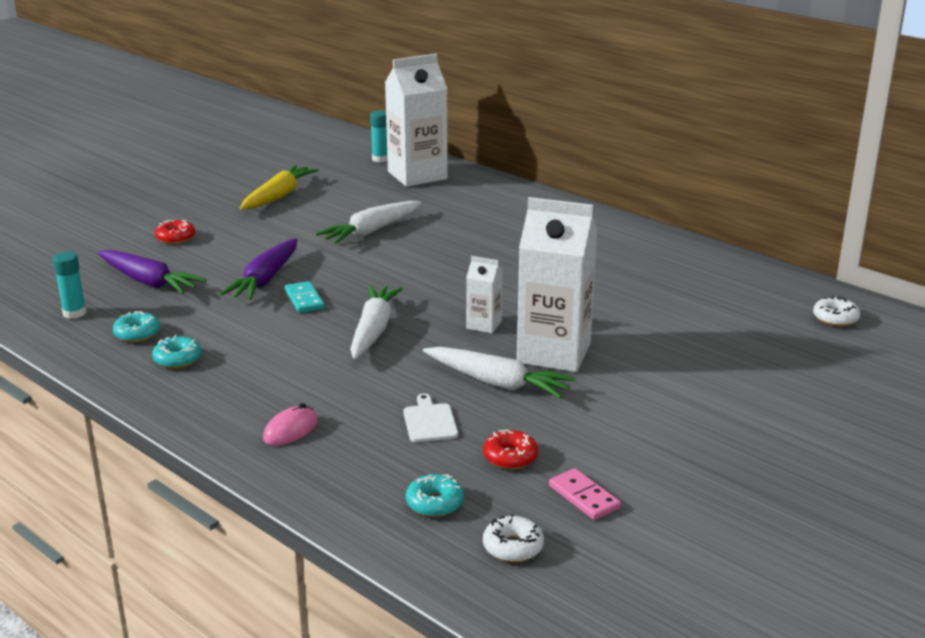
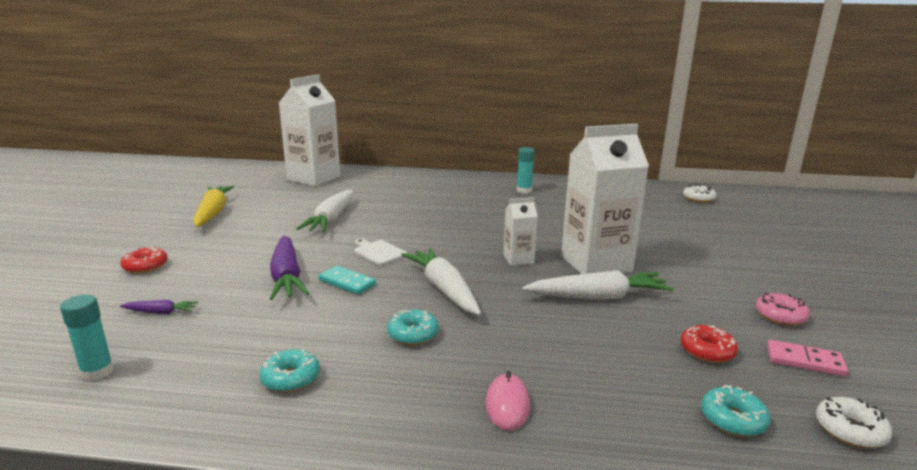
camera: 35 degrees left, 5 degrees down
(137, 334) = (208, 368): turquoise donut -> turquoise donut (413, 334)
(148, 282) = (160, 312): purple carrot -> purple carrot, size x0.47
(380, 159) = (269, 174): turquoise glue stick -> turquoise glue stick (524, 190)
(429, 421) = (604, 346): white cutting board -> white cutting board (378, 252)
(644, 460) = (780, 316): none -> pink donut

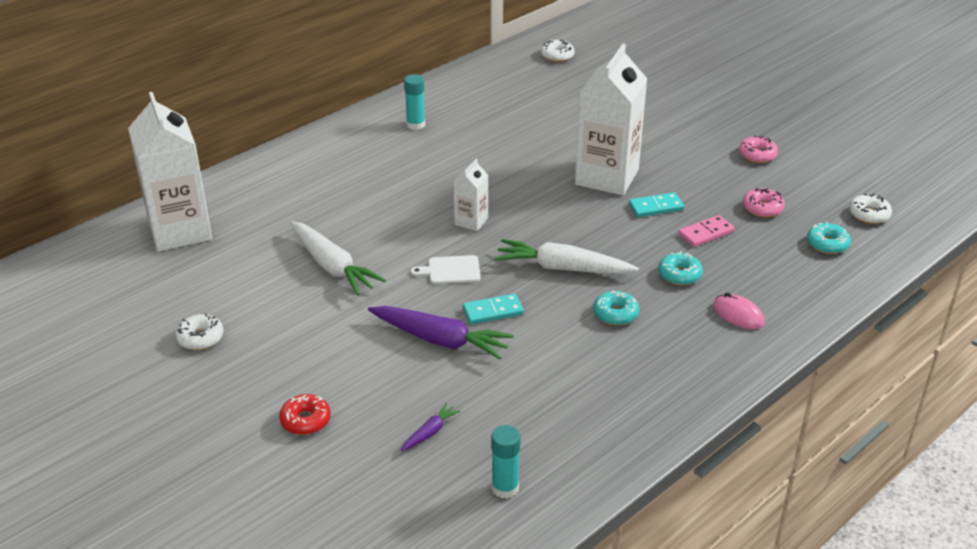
camera: 50 degrees left, 15 degrees up
(213, 213) = (200, 338): yellow carrot -> white donut
(291, 378) = (616, 392): turquoise donut -> turquoise donut (679, 275)
(518, 259) = (555, 207): white carton -> white carton (471, 221)
(598, 297) = (656, 207): white carrot -> turquoise domino
(707, 351) = (762, 208): red donut -> pink donut
(804, 361) = (806, 182): pink domino -> pink domino (706, 233)

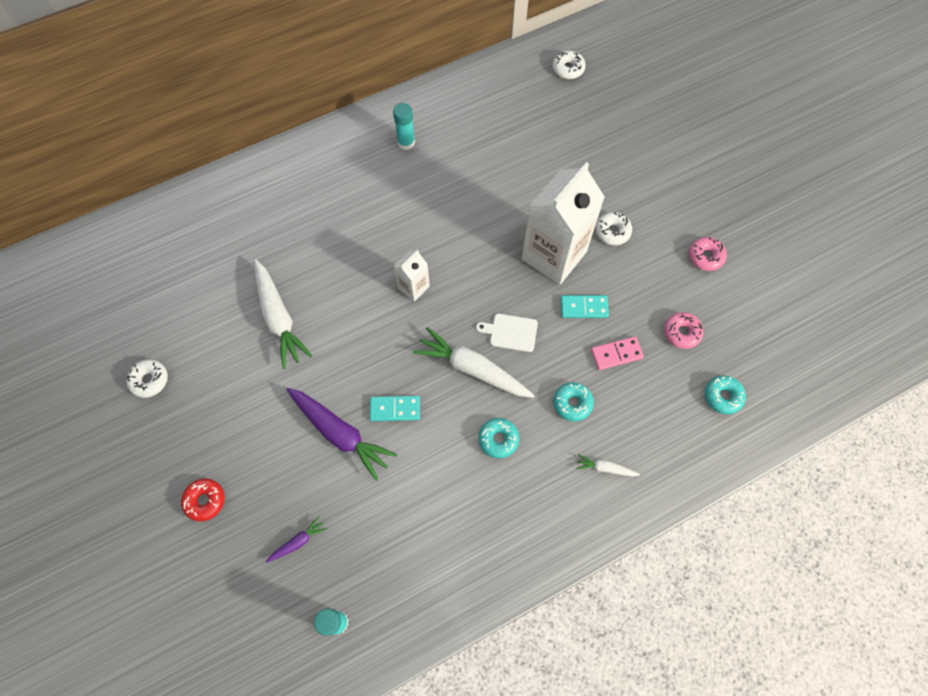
camera: 15 degrees right, 30 degrees up
(180, 231) = (167, 241): white carton -> none
(451, 270) = (376, 347): white cutting board -> white cutting board (511, 332)
(738, 314) = (605, 468): pink mouse -> white carrot
(869, 215) = (778, 366): white donut -> white donut (612, 231)

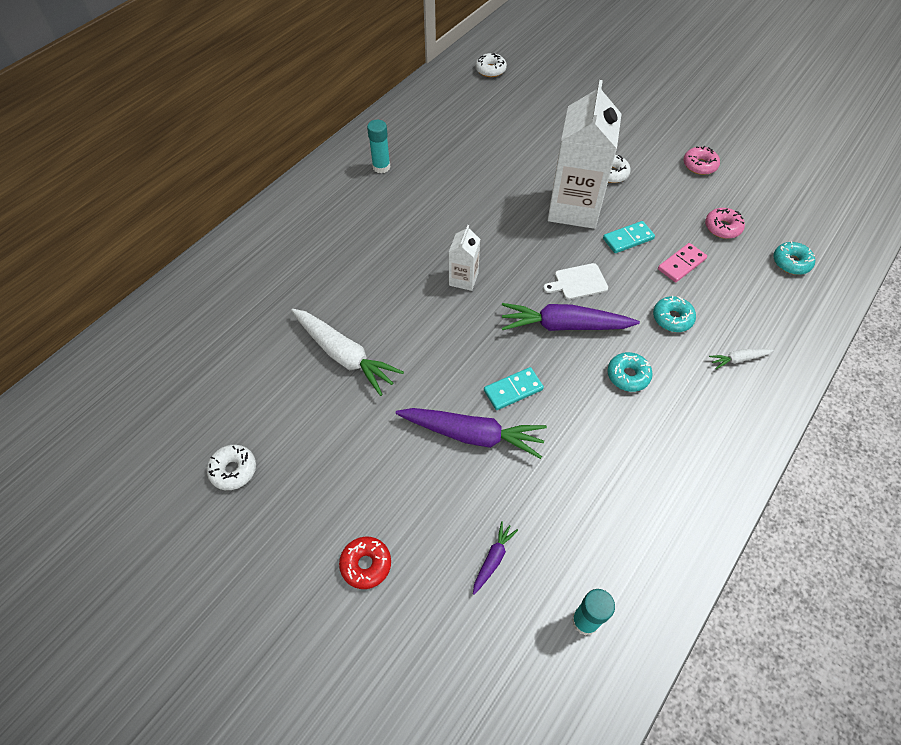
camera: 25 degrees left, 10 degrees down
(473, 369) = (564, 326): white carrot -> purple carrot

